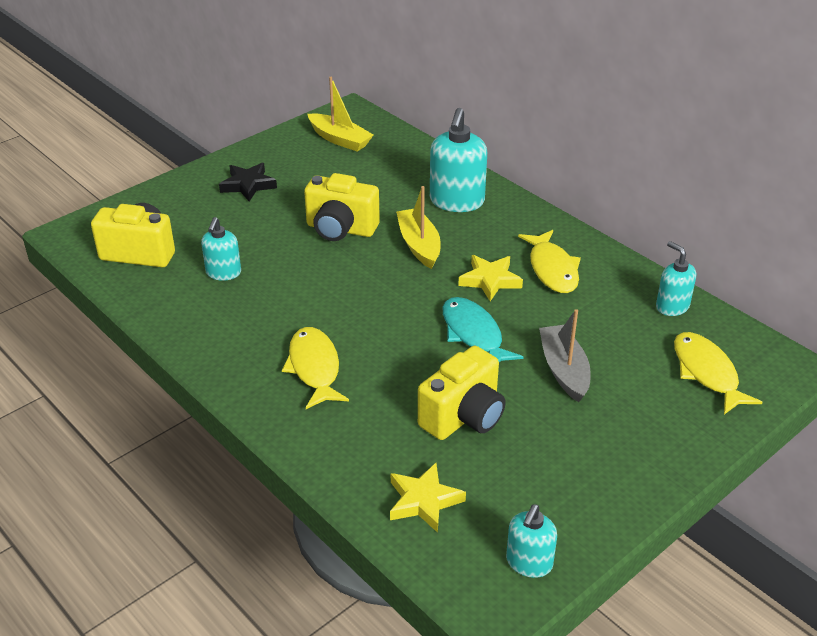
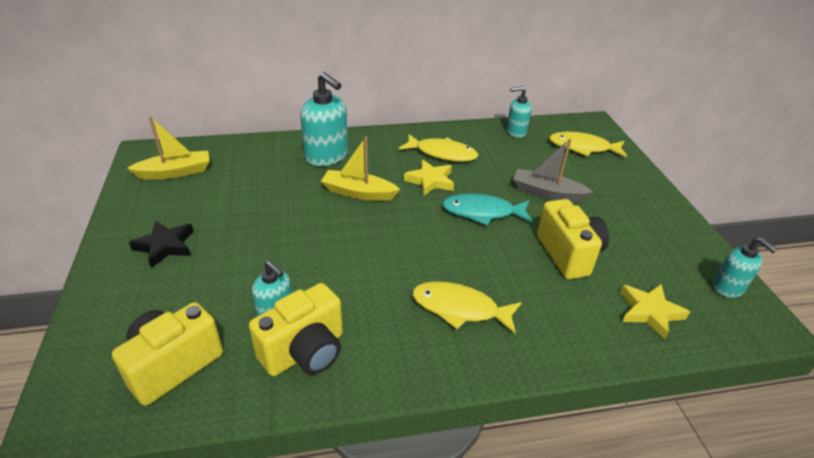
camera: 60 degrees left, 0 degrees up
(340, 229) = (294, 221): yellow camera -> yellow camera (305, 352)

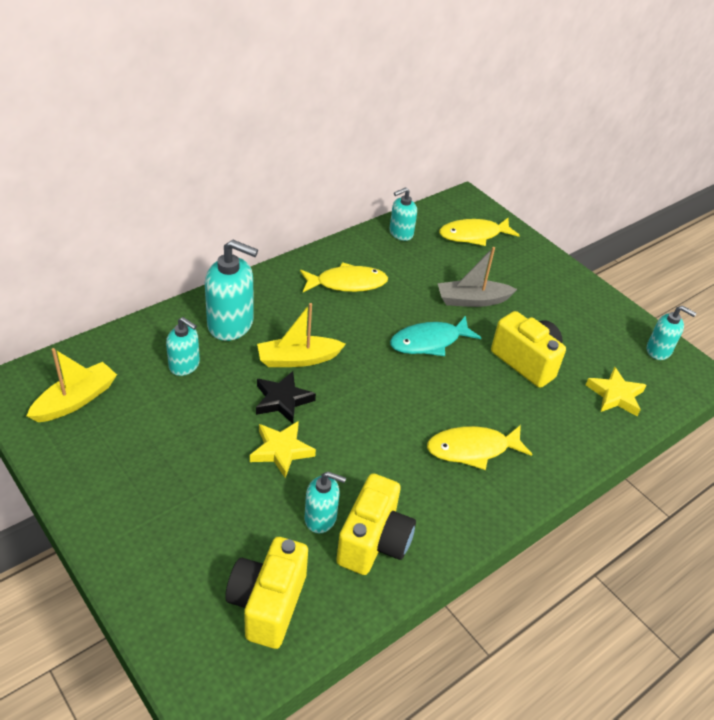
camera: 30 degrees left, 5 degrees up
(165, 246) = (148, 491): black star -> black star (282, 400)
(269, 172) = (184, 365): none -> turquoise soap dispenser
(430, 181) = (358, 321): yellow star -> yellow star (281, 451)

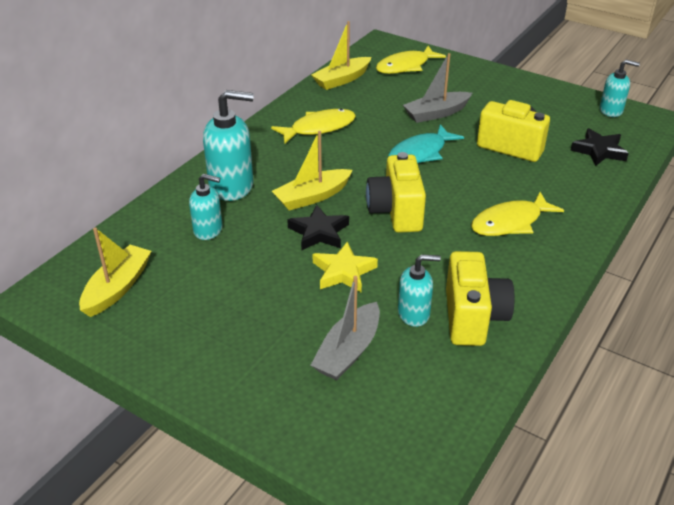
camera: 15 degrees left, 5 degrees down
(239, 536) = (348, 351): none -> grey boat
(268, 604) = (410, 397): yellow camera -> yellow camera (396, 212)
(400, 233) = (342, 80): turquoise soap dispenser -> yellow boat
(615, 395) = (599, 151): yellow star -> black star

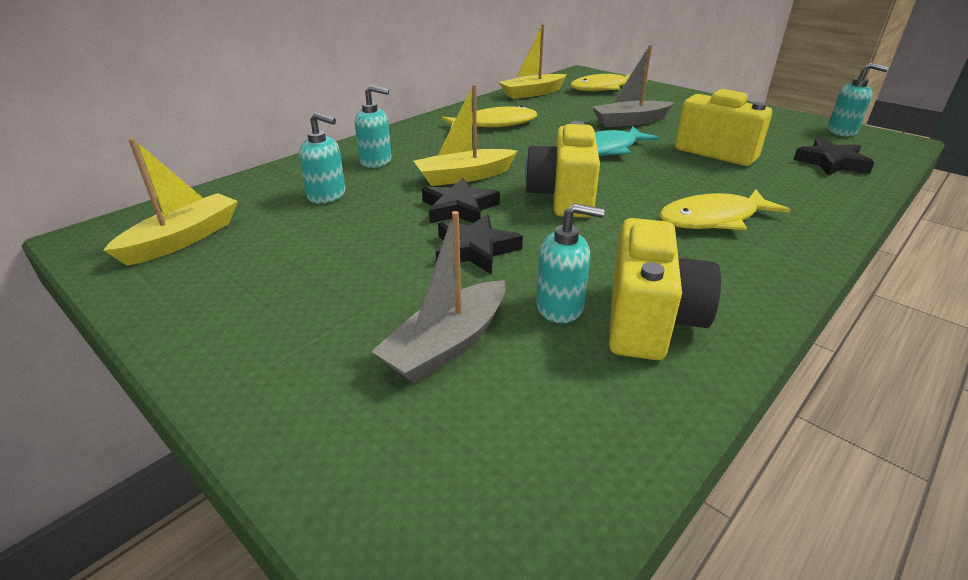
camera: 10 degrees right, 5 degrees down
(232, 186) = (376, 161): turquoise soap dispenser -> turquoise soap dispenser, size x0.59
(343, 272) = (475, 250): yellow star -> black star

